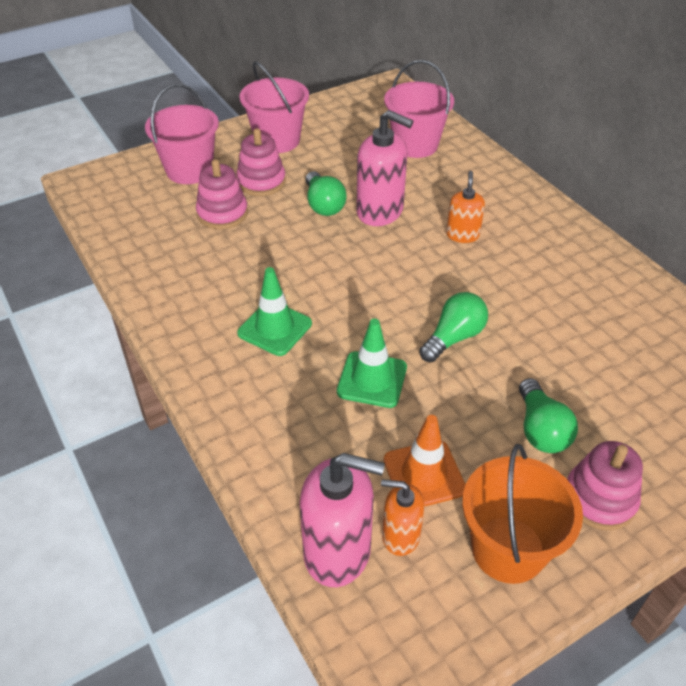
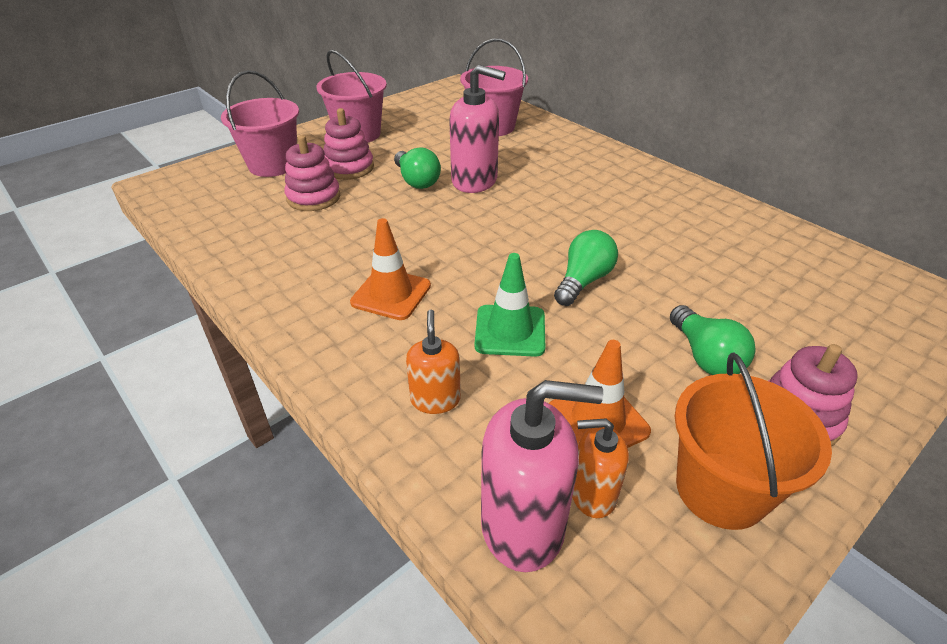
camera: 10 degrees left, 5 degrees down
(275, 328) = (391, 294): green traffic cone -> orange traffic cone
(462, 235) = (561, 192): orange soap dispenser -> orange soap dispenser (435, 399)

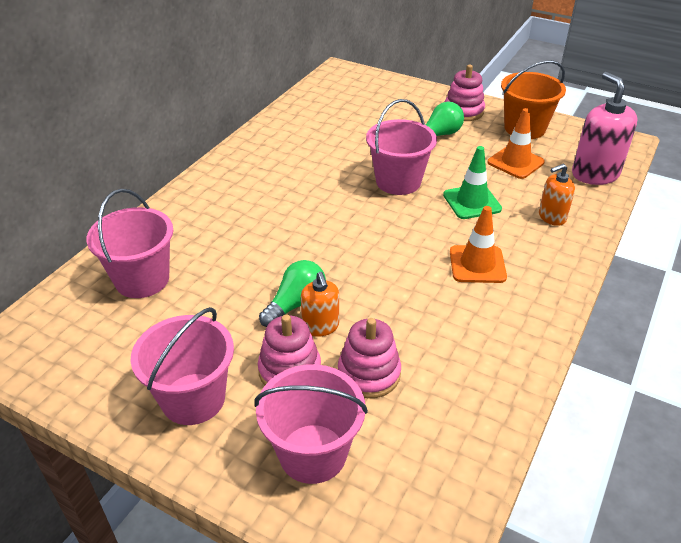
camera: 110 degrees left, 0 degrees up
(475, 181) = (278, 263): pink soap dispenser -> none
(583, 281) = (398, 181): green light bulb -> pink bucket
(592, 494) = (560, 159): orange soap dispenser -> orange soap dispenser (320, 326)

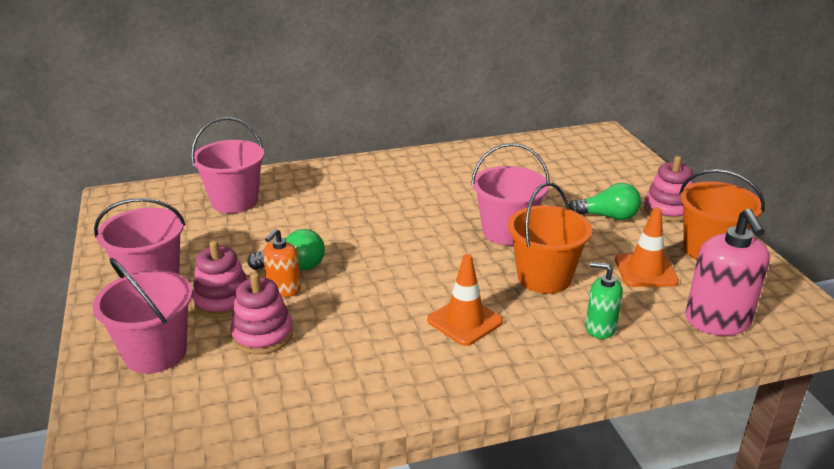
camera: 45 degrees right, 10 degrees down
(472, 202) = (544, 277): green traffic cone -> orange bucket
(551, 217) = (600, 328): orange soap dispenser -> green soap dispenser
(595, 174) = (717, 321): pink soap dispenser -> pink soap dispenser turned 150 degrees clockwise

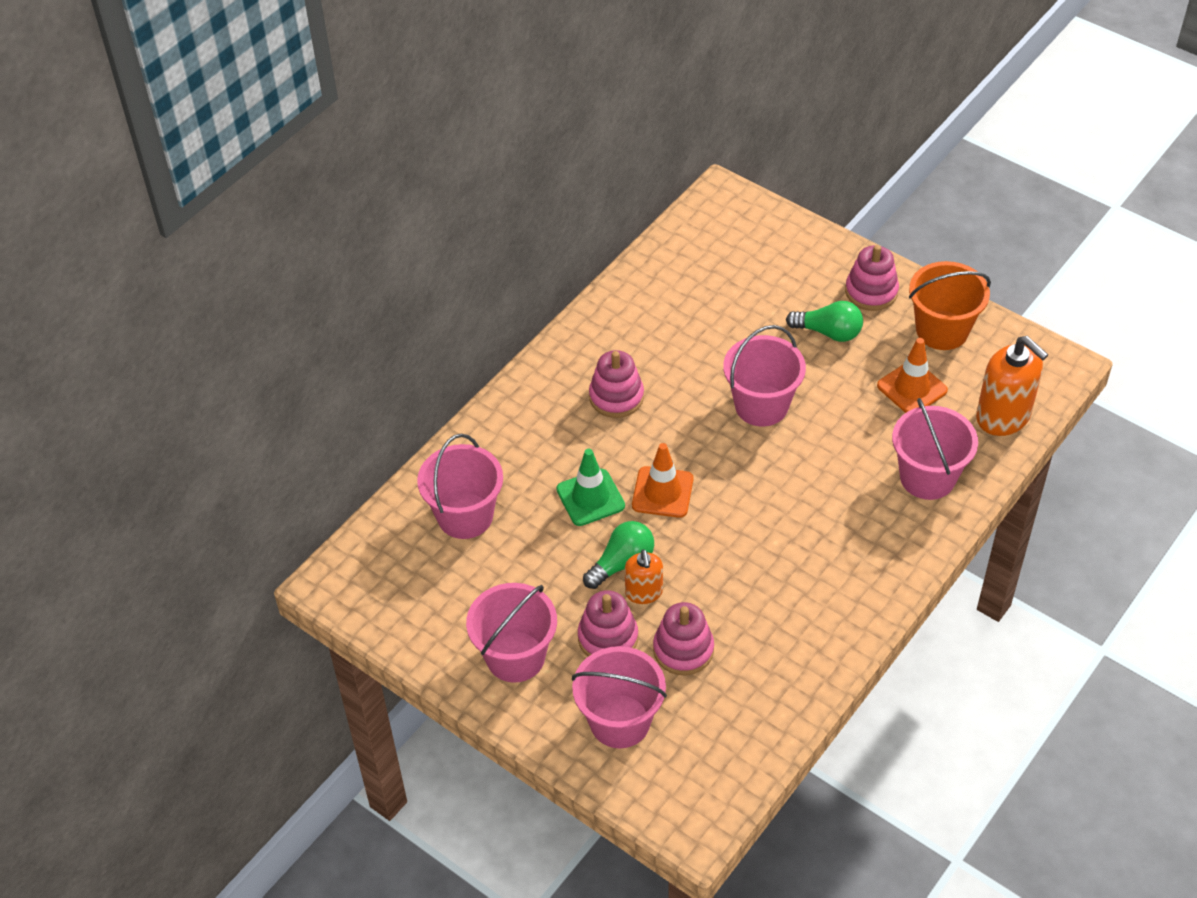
camera: 35 degrees left, 20 degrees up
(322, 226) = (590, 497): none -> green traffic cone
(409, 189) = (616, 397): none -> pink stacking toy
(465, 321) = (823, 534): orange traffic cone -> orange traffic cone (662, 492)
(544, 277) = (841, 445): orange bucket -> none
(600, 328) = (927, 477): green soap dispenser -> pink bucket
(607, 216) = (828, 332): green light bulb -> green light bulb turned 45 degrees clockwise
(717, 321) = (1003, 416): pink soap dispenser -> orange soap dispenser

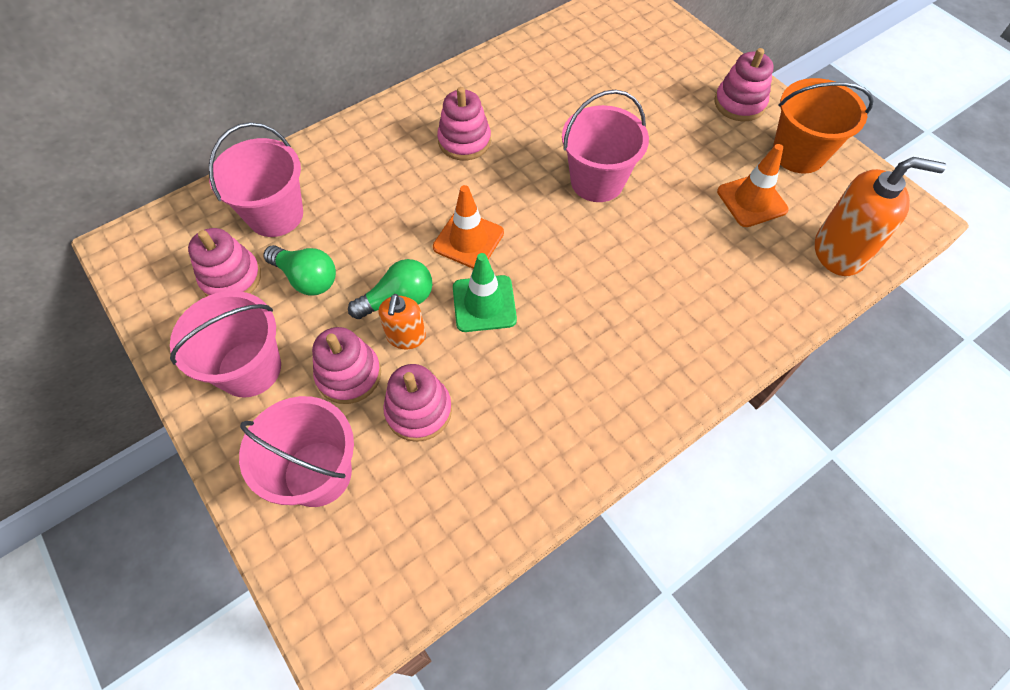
camera: 15 degrees right, 10 degrees up
(454, 584) = (231, 278): none -> pink stacking toy
(590, 497) = (398, 227): green traffic cone -> green traffic cone (484, 304)
(828, 332) = (686, 130): green light bulb -> green light bulb (306, 278)
(927, 477) = (741, 294): pink bucket -> none
(1003, 416) = (839, 251): orange soap dispenser -> orange soap dispenser turned 60 degrees counterclockwise

